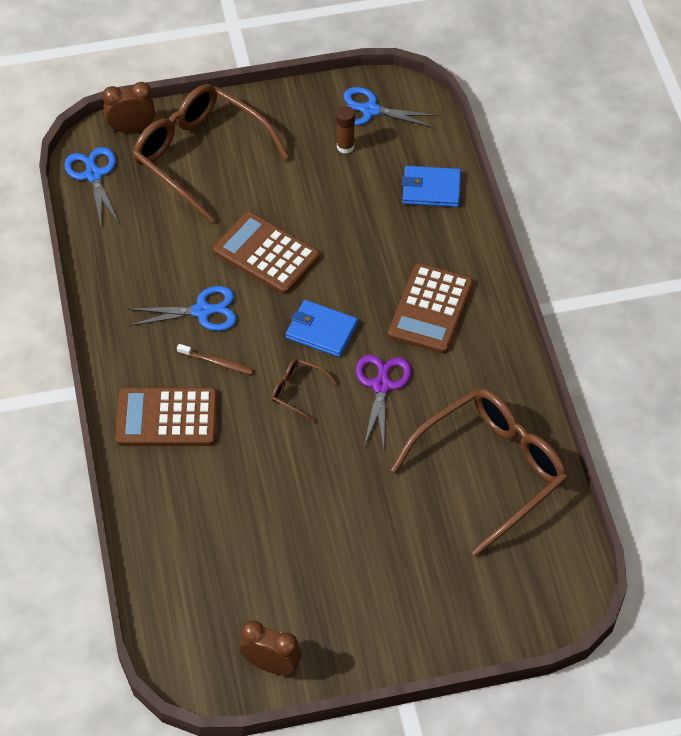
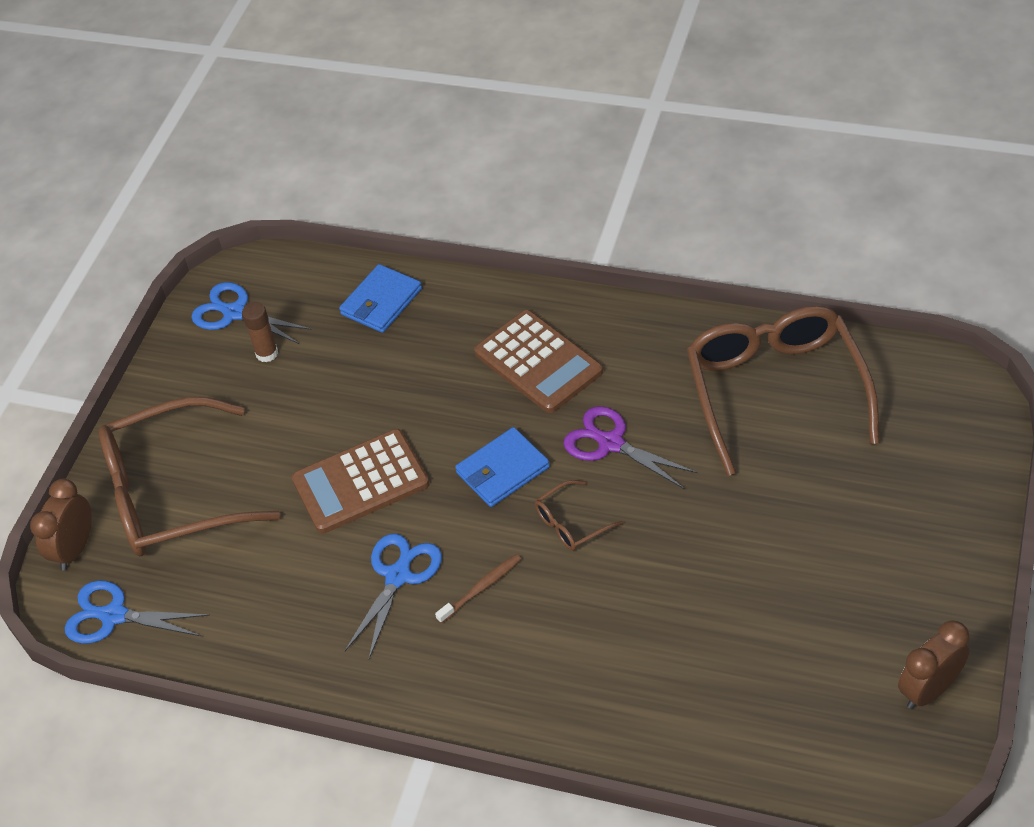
camera: 55 degrees left, 5 degrees down
(167, 418) = (528, 670): brown calculator -> none
(370, 110) = (235, 313): blue scissors -> blue scissors turned 75 degrees clockwise

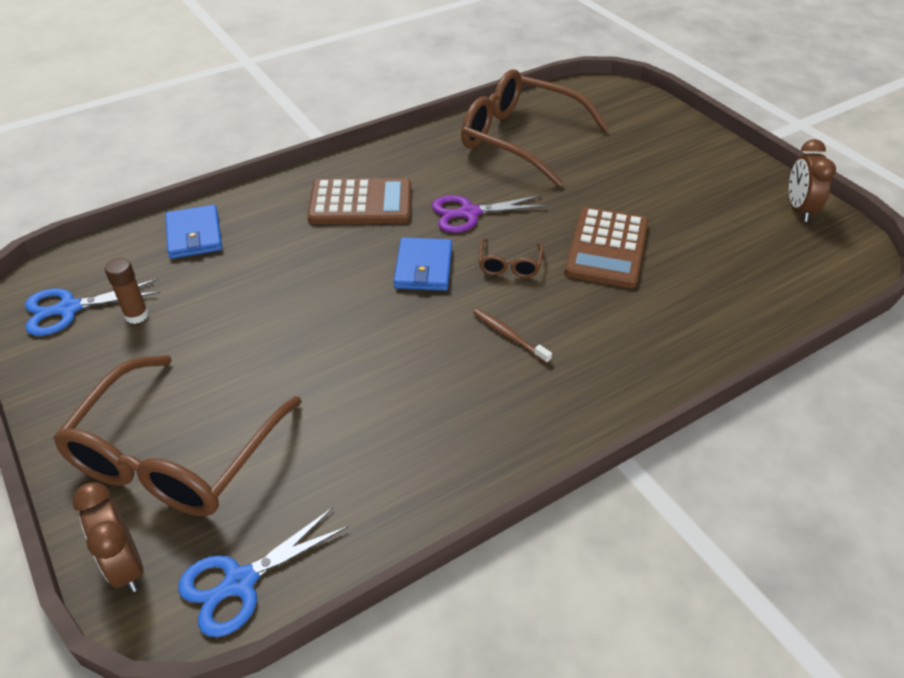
camera: 55 degrees left, 5 degrees down
(361, 482) = (332, 339): brown calculator -> brown calculator (607, 248)
(398, 576) = (444, 371): blue scissors -> none
(481, 588) = (509, 336): brown toothbrush -> brown toothbrush turned 45 degrees counterclockwise

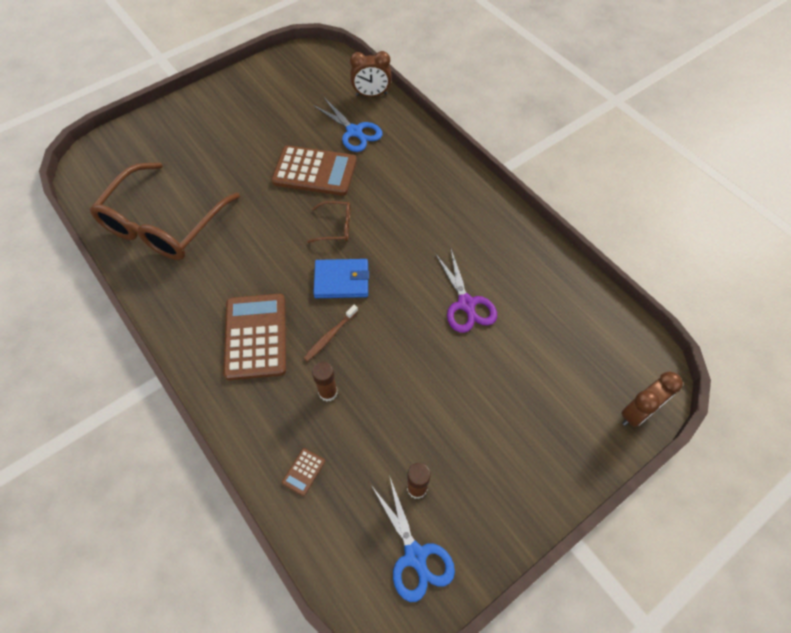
camera: 95 degrees left, 15 degrees up
(175, 456) = (551, 409): brown glasses -> none
(194, 235) = (303, 472): blue wallet -> brown calculator
(240, 582) = (628, 345): blue scissors -> blue scissors (354, 132)
(276, 253) = (328, 392): none -> brown glue stick
(469, 213) = (272, 255): purple scissors -> purple scissors (466, 304)
(509, 336) = (409, 224): brown toothbrush -> brown toothbrush (330, 336)
(799, 209) = (270, 72): brown clock -> brown clock (371, 94)

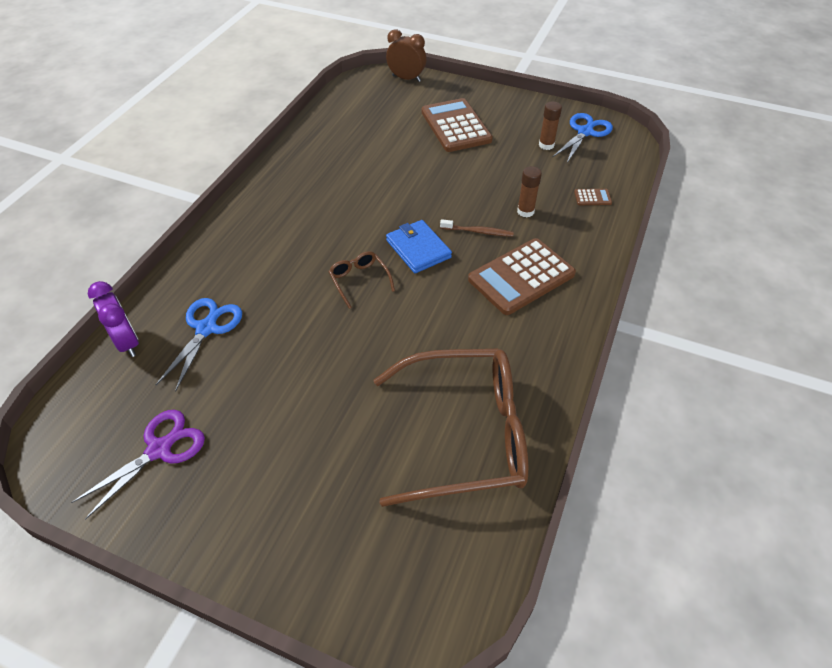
camera: 120 degrees left, 10 degrees down
(315, 171) = (292, 334): brown calculator -> brown calculator (455, 126)
(371, 94) = (127, 342): brown clock -> purple clock
(466, 304) = (382, 170): purple scissors -> purple scissors (159, 449)

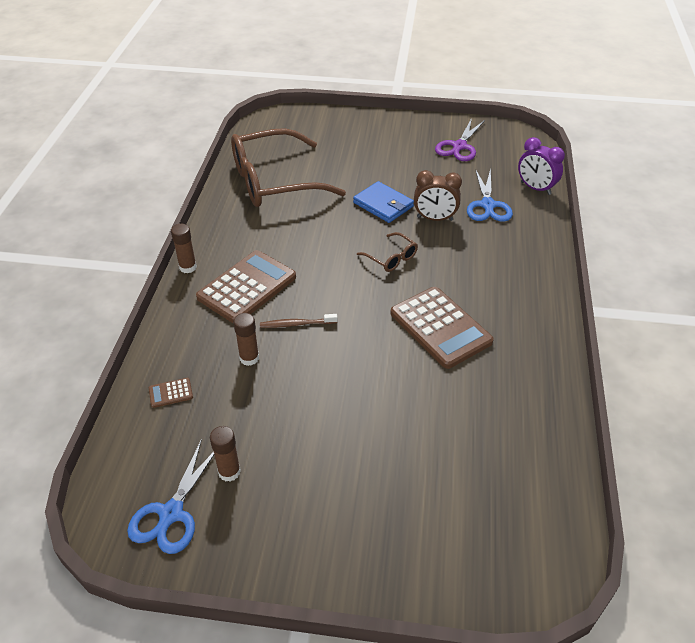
camera: 165 degrees right, 5 degrees down
(406, 78) = (486, 589): brown clock -> brown clock (434, 219)
(418, 249) = (351, 295): blue wallet -> blue wallet (383, 205)
(455, 126) = (365, 482): brown calculator -> brown calculator (440, 327)
(586, 313) = (188, 267): none -> brown glue stick

